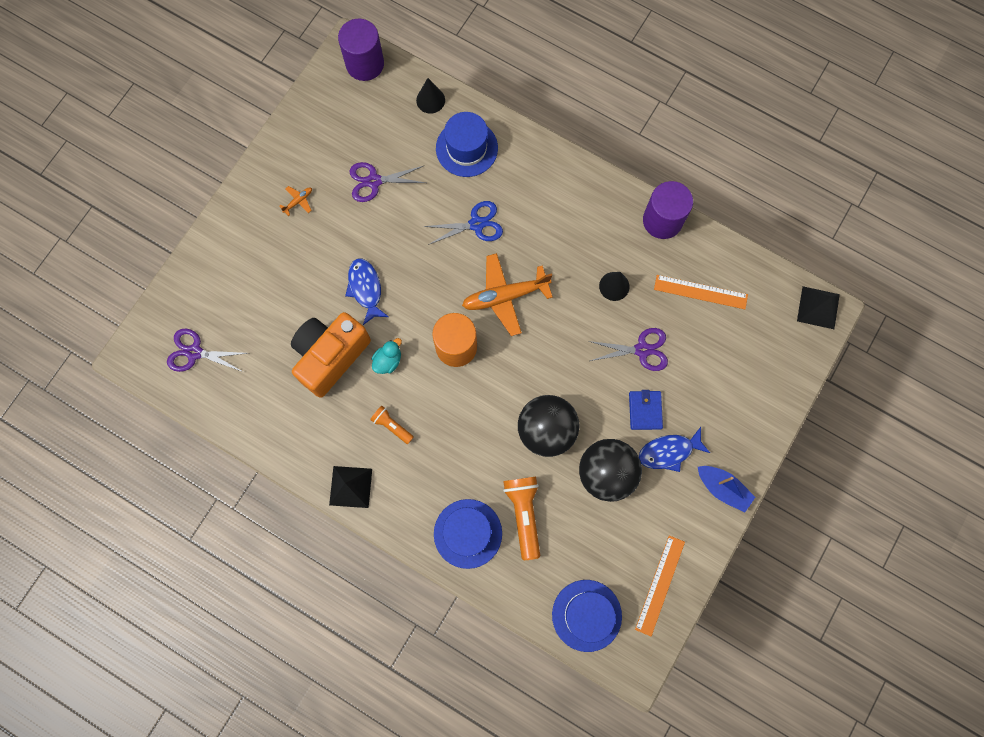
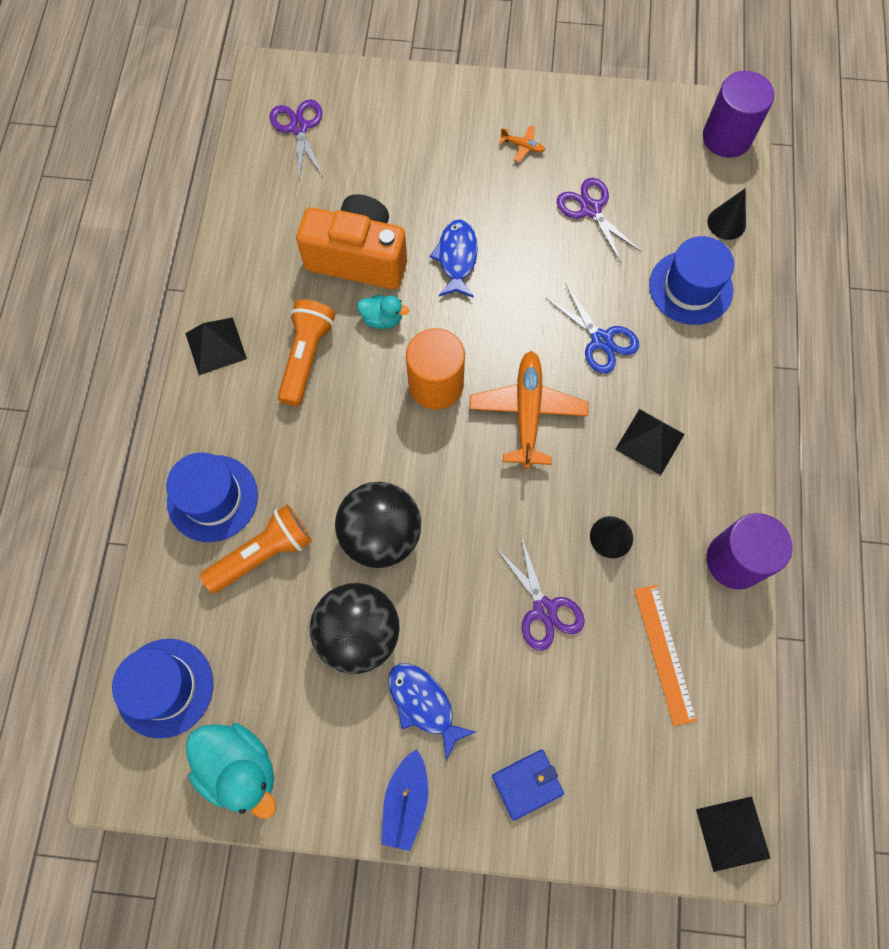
camera: 65 degrees right, 5 degrees down
(365, 289) = (456, 258): blue fish -> blue fish turned 45 degrees counterclockwise
(392, 426) = (306, 357): orange flashlight -> orange flashlight, size x1.74
(505, 296) = (527, 412): orange plane -> orange plane turned 45 degrees clockwise
(562, 230) = (649, 441): none -> black pyramid
(645, 410) = (464, 648): blue wallet -> blue wallet (527, 784)
(659, 585) = (240, 768): orange ruler -> turquoise duck

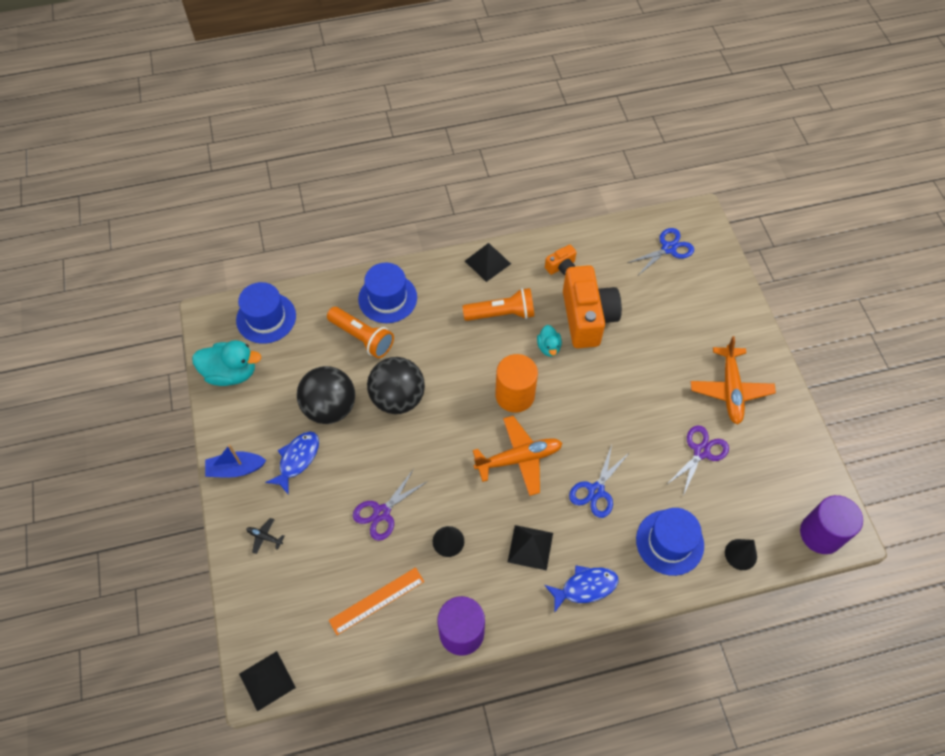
camera: 70 degrees right, 10 degrees down
(240, 768) = (231, 373): turquoise duck -> turquoise duck turned 105 degrees counterclockwise
(267, 259) = (561, 267): none -> orange camera
(299, 127) = (668, 248): purple scissors -> blue scissors
(456, 258) = (616, 376): blue fish -> blue fish (585, 587)
(523, 146) = (730, 390): orange plane -> orange plane, size x2.36
(527, 784) = (264, 537): blue wallet -> black plane

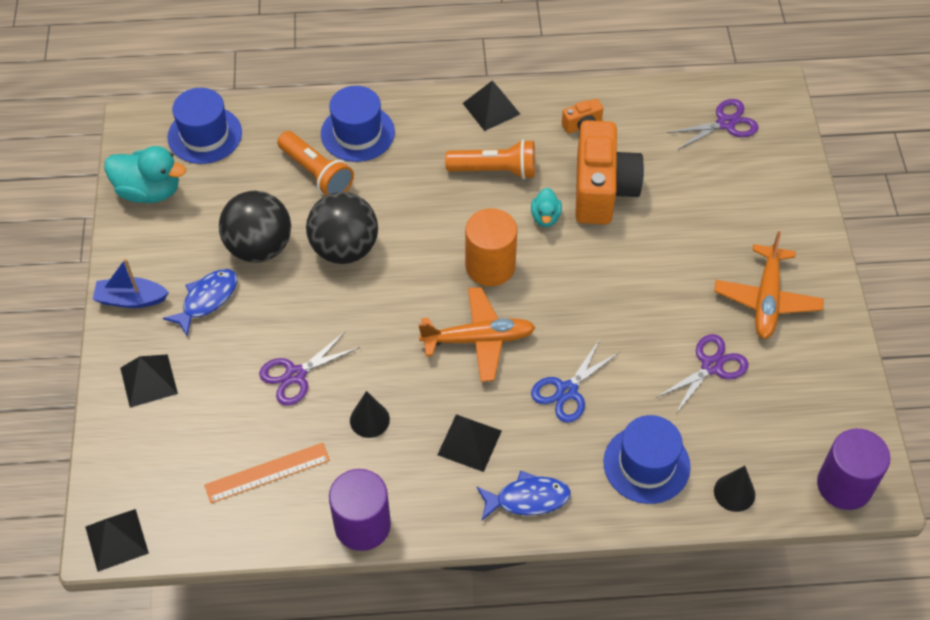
camera: 10 degrees right, 5 degrees down
(264, 537) = (149, 380): black plane -> black pyramid
(668, 248) = (725, 123): blue scissors -> purple scissors

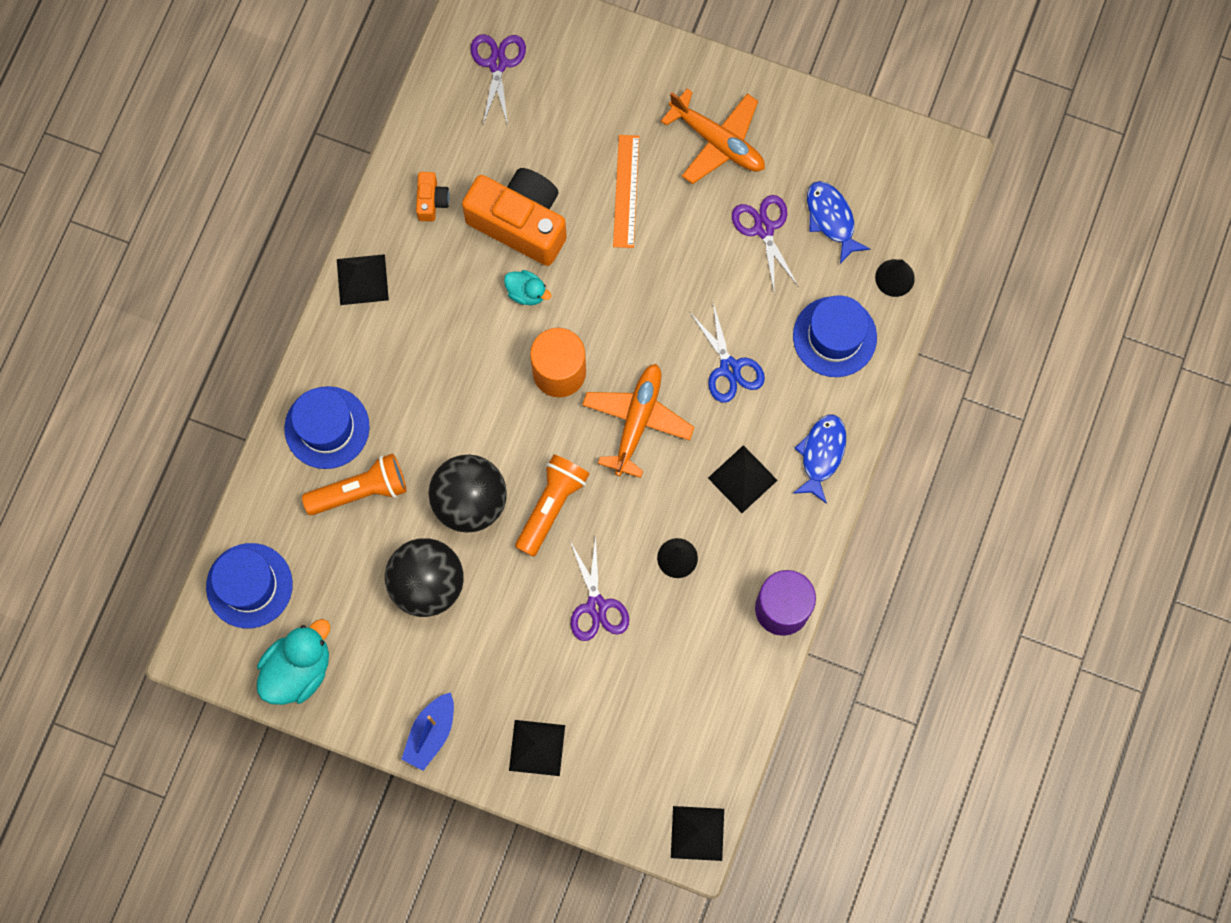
camera: 65 degrees left, 20 degrees up
(207, 299) = (467, 658): blue fish -> blue fish (831, 219)
(267, 473) = (690, 672): orange ruler -> orange ruler (626, 191)
(495, 170) = (445, 313): orange flashlight -> orange flashlight (551, 506)
(844, 485) = (929, 184): purple cylinder -> none

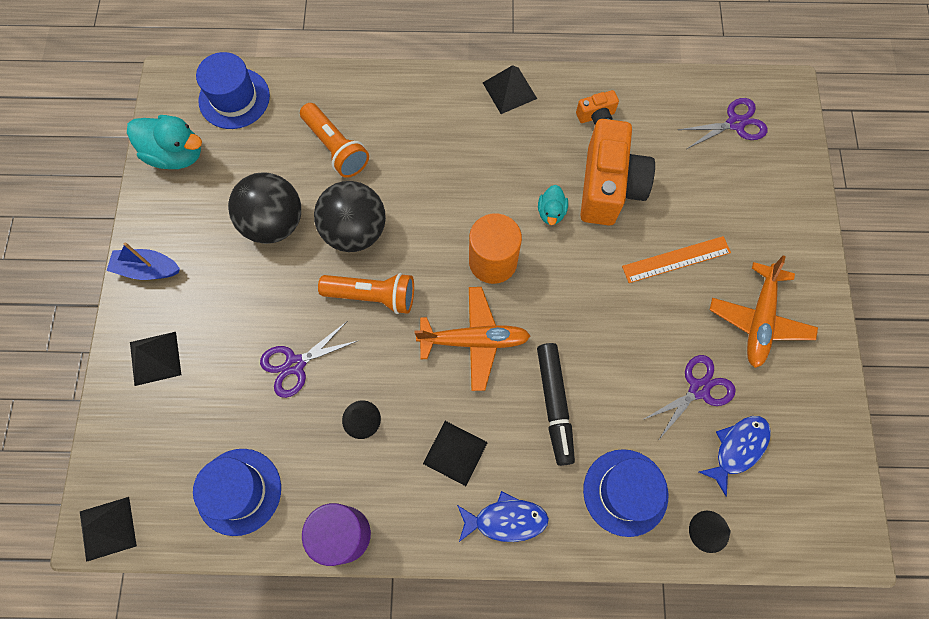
camera: 70 degrees right, 5 degrees down
(327, 427) = (379, 107): blue hat -> blue hat (239, 491)
(729, 368) = (554, 404): blue scissors -> black marker

